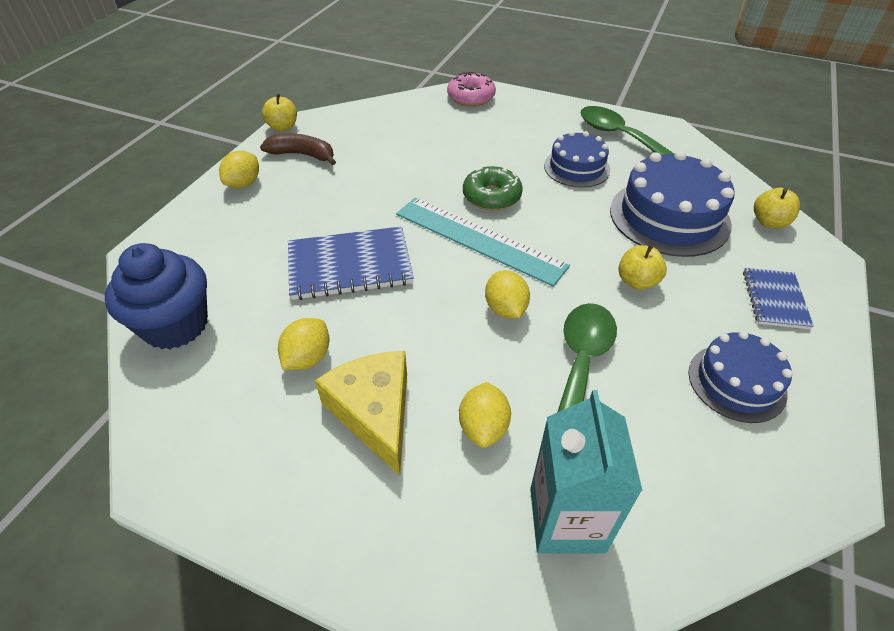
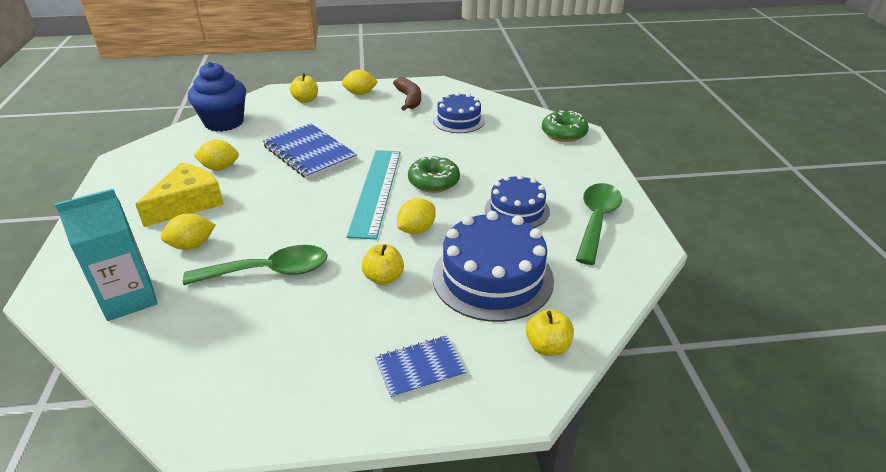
camera: 60 degrees right, 10 degrees down
(283, 127) = (433, 82): yellow apple -> yellow apple (306, 100)
(471, 97) = (564, 133): pink donut -> green donut
(505, 309) = (307, 223): yellow lemon -> yellow lemon (416, 230)
(736, 382) = (293, 358): blue cake -> blue cake (458, 120)

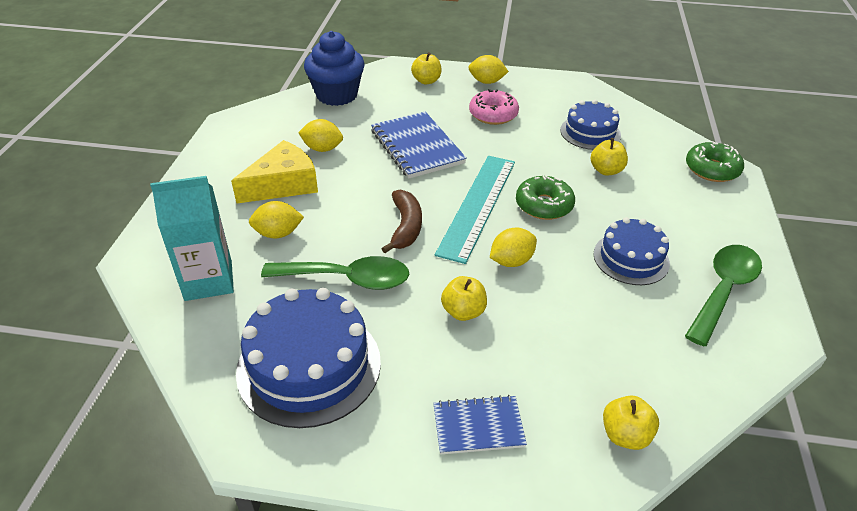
camera: 15 degrees right, 5 degrees up
(372, 118) = (493, 114): none -> pink donut
(409, 99) = (540, 97): brown banana -> brown banana (406, 227)
(479, 147) = (606, 170): none -> yellow apple
(492, 277) = (583, 337): blue cake -> blue cake (309, 366)

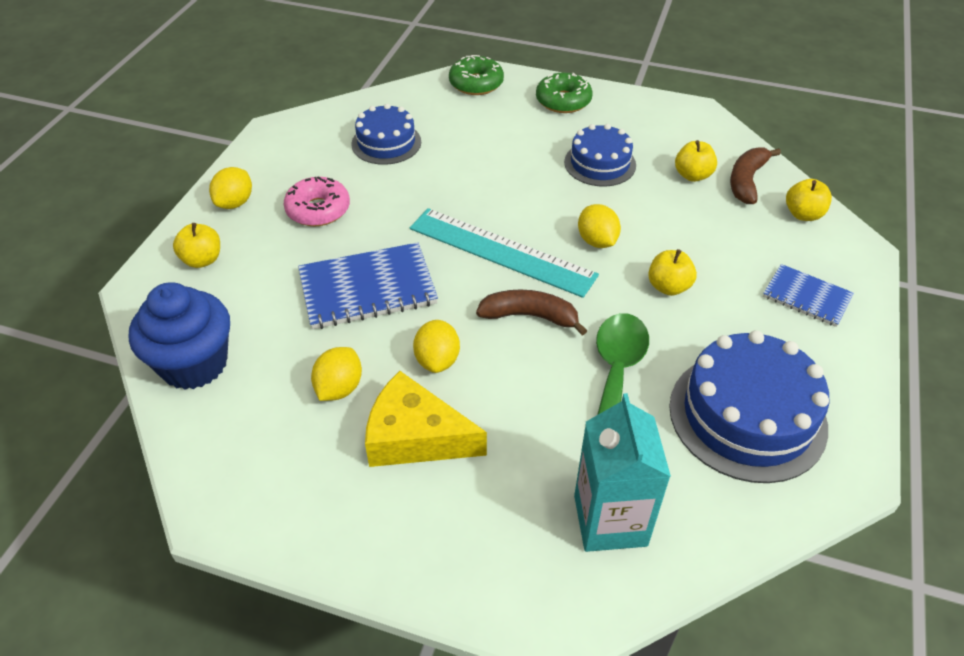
camera: 80 degrees left, 5 degrees up
(278, 233) = (524, 443): yellow lemon -> yellow lemon (437, 360)
(283, 184) = (415, 436): yellow cheese -> yellow cheese turned 45 degrees counterclockwise
(478, 426) = (807, 297): blue notebook -> blue notebook turned 60 degrees counterclockwise
(544, 205) = (510, 202): green donut -> green donut (563, 101)
(606, 170) = (460, 147): yellow apple -> yellow apple (692, 175)
(664, 381) = (746, 181): none -> brown banana
(723, 291) = (645, 124): green spoon -> none

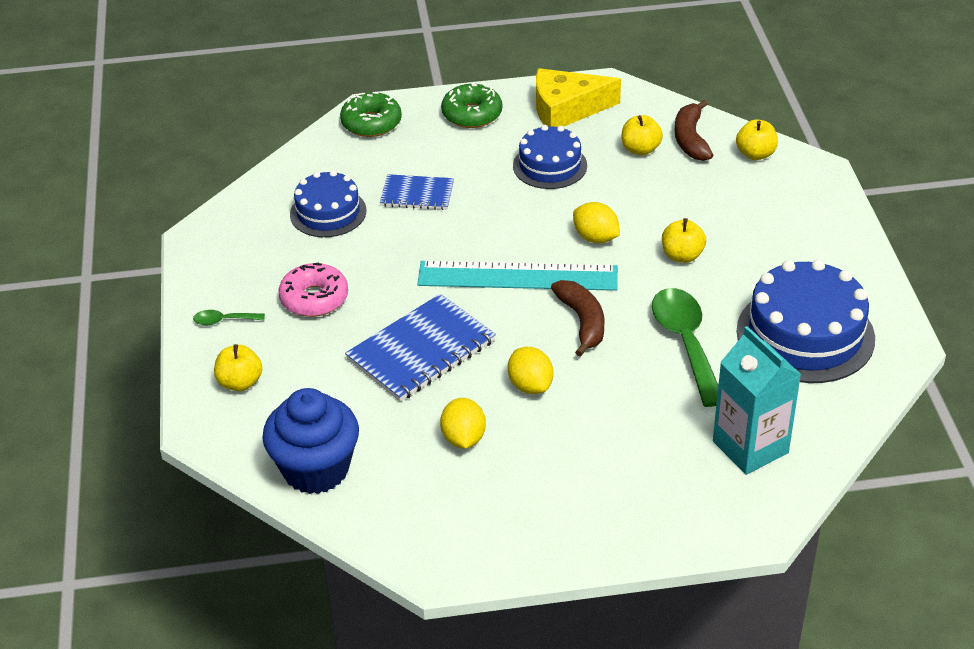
camera: 25 degrees left, 5 degrees down
(235, 203) = (224, 320): yellow lemon -> green spoon
(415, 436) = (557, 449): yellow cheese -> yellow cheese (566, 109)
(530, 316) = (582, 322): brown banana -> brown banana turned 90 degrees clockwise
(807, 297) = (797, 225): blue notebook -> blue notebook (417, 194)

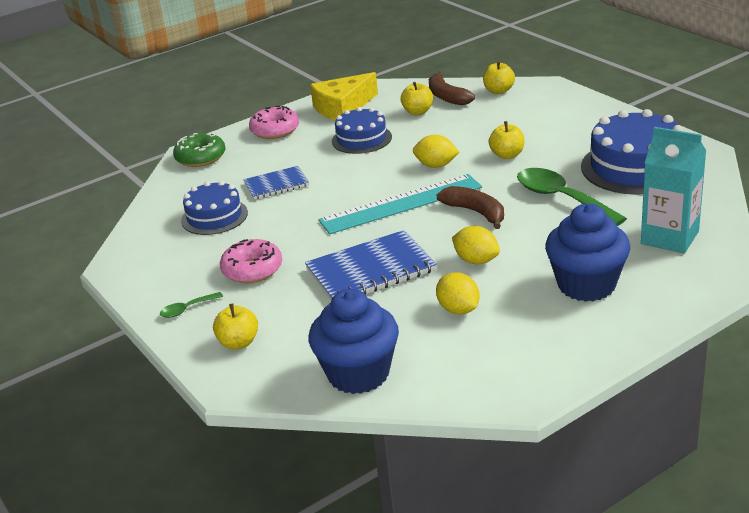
camera: 25 degrees left, 10 degrees down
(421, 350) = (370, 270): blue notebook -> blue notebook turned 45 degrees clockwise
(472, 114) = (275, 130): green donut -> pink donut
(610, 467) = (586, 285): none -> blue cupcake

